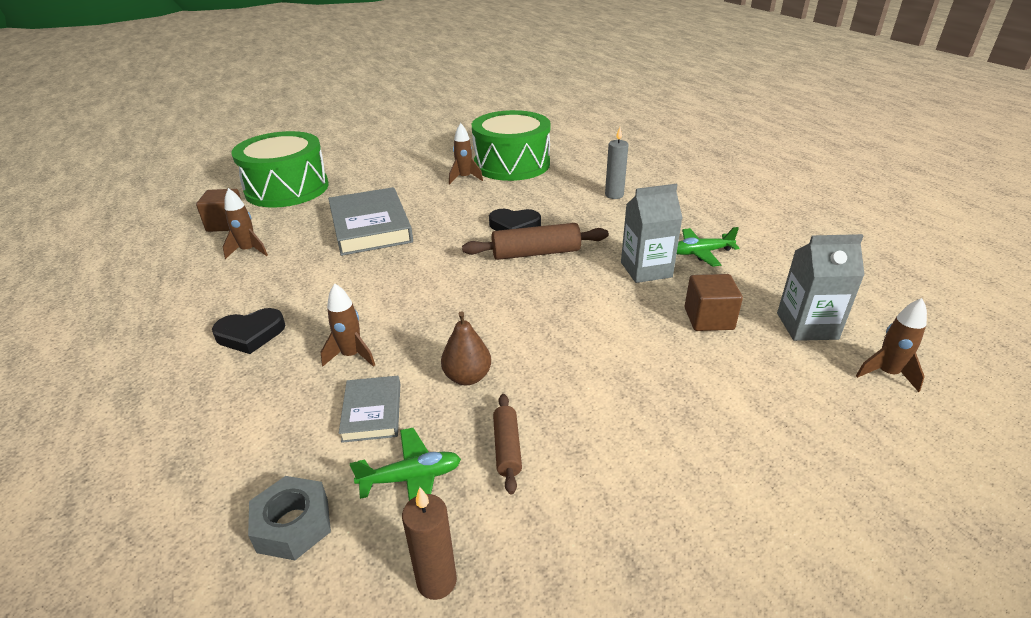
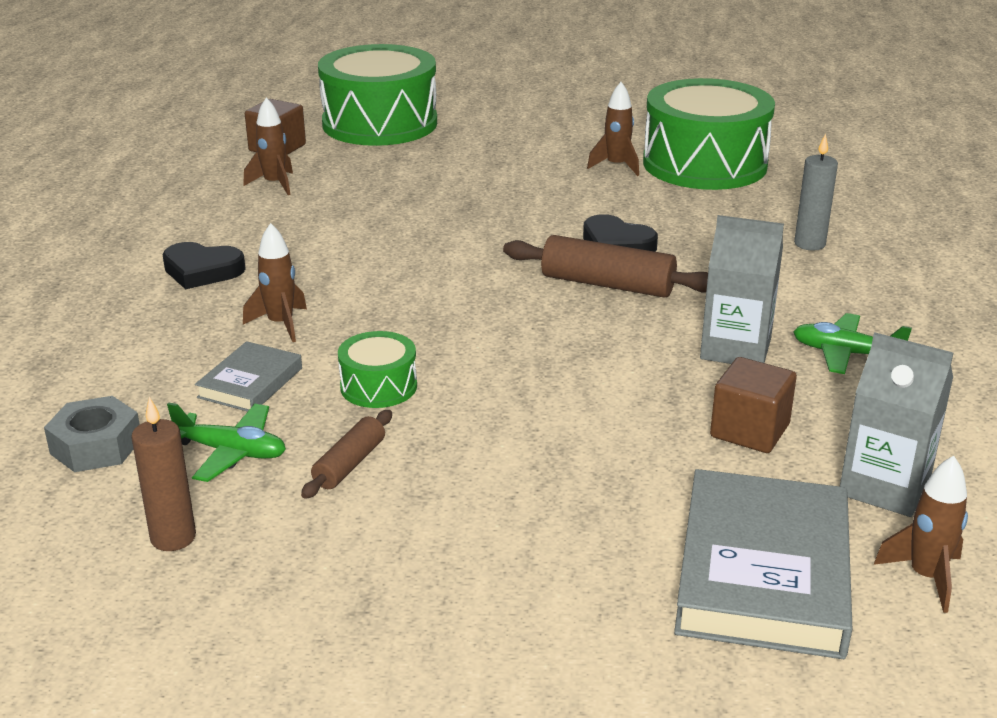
camera: 30 degrees right, 5 degrees down
(370, 226) = (434, 195): grey book -> grey book (763, 572)
(467, 377) = (378, 386): brown pear -> green drum

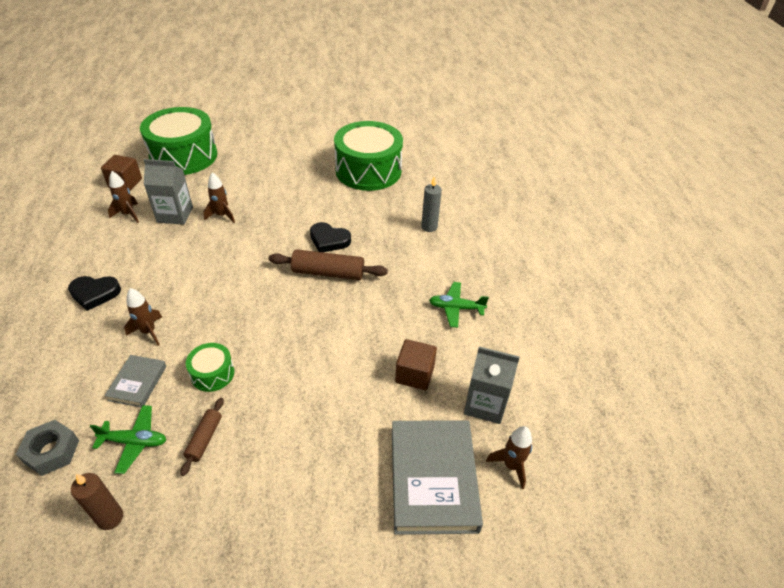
camera: 15 degrees left, 15 degrees up
(616, 166) = (321, 177): brown rocket -> brown rocket (222, 215)
(735, 349) = (400, 313): grey carton -> grey carton (175, 215)

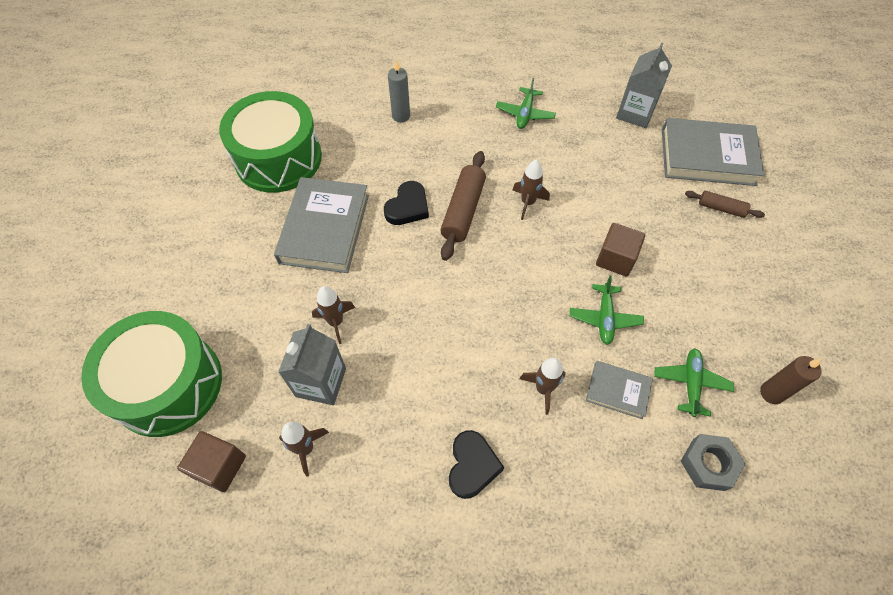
camera: 80 degrees left, 15 degrees up
(204, 439) = (683, 320): brown rolling pin -> brown rolling pin (721, 208)
(212, 373) = (604, 318): green drum -> green plane
(304, 200) = (325, 228): none -> grey book
(414, 374) = (604, 154): brown cube -> brown cube (615, 259)
(511, 466) = (691, 109): brown rocket -> brown rocket (527, 203)

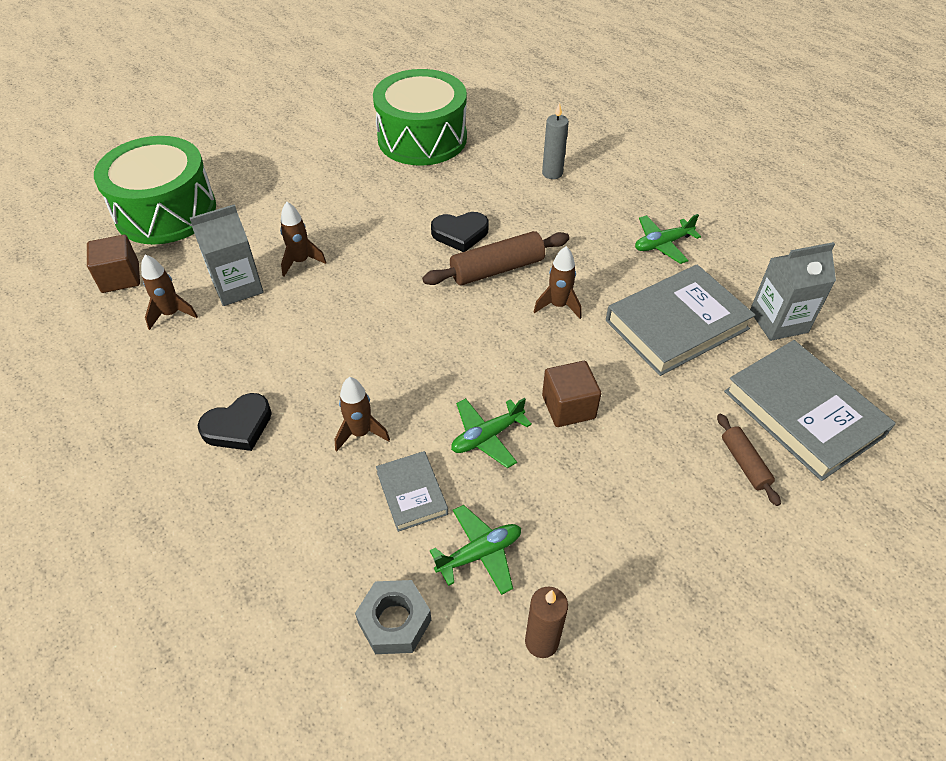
camera: 50 degrees right, 10 degrees down
(325, 228) = (383, 202): grey book -> grey book (676, 324)

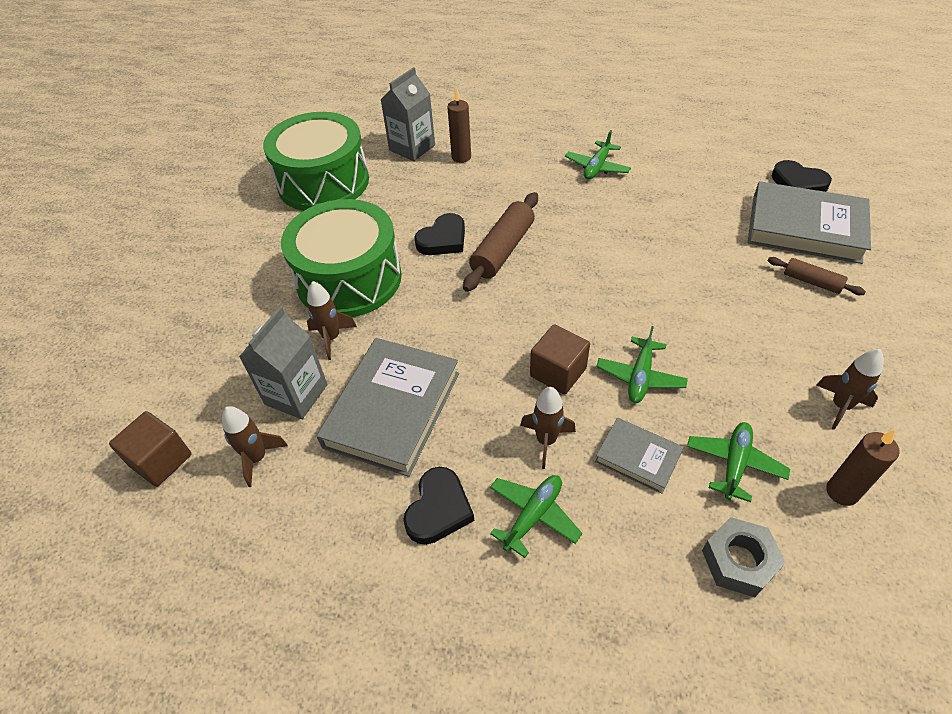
camera: 35 degrees left, 0 degrees up
(166, 211) = (139, 372): green drum -> green drum (349, 279)
(292, 477) = (533, 516): none -> green plane
(552, 173) = (461, 157): grey candle -> brown candle
(558, 305) = (578, 250): brown rocket -> brown rocket (840, 406)
(568, 407) = (668, 317): brown cube -> brown cube (558, 372)
(676, 324) = (669, 216): grey book -> grey book (392, 409)
(778, 321) = (725, 178): grey carton -> grey carton (412, 148)
(852, 369) = (797, 183): none -> black heart

